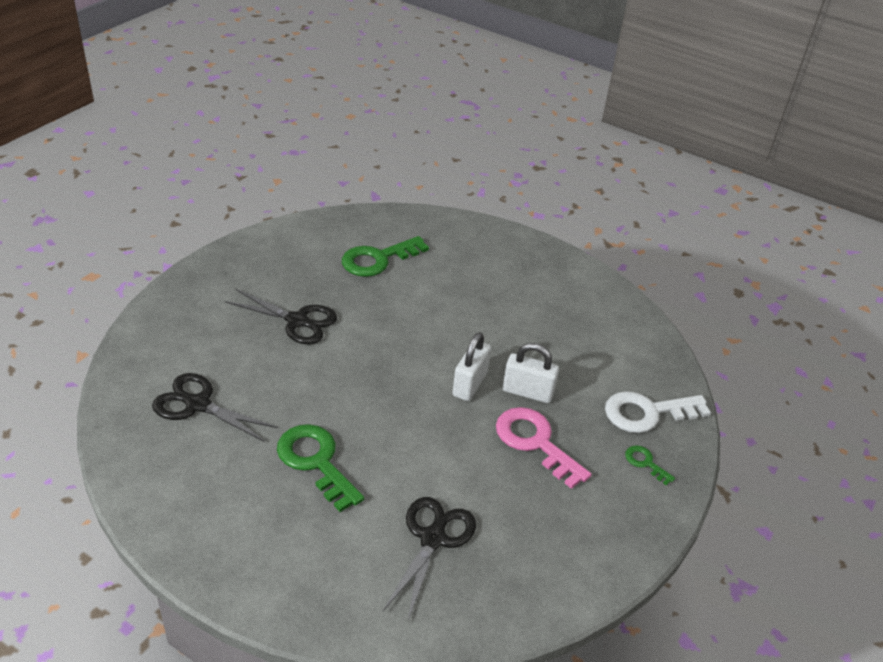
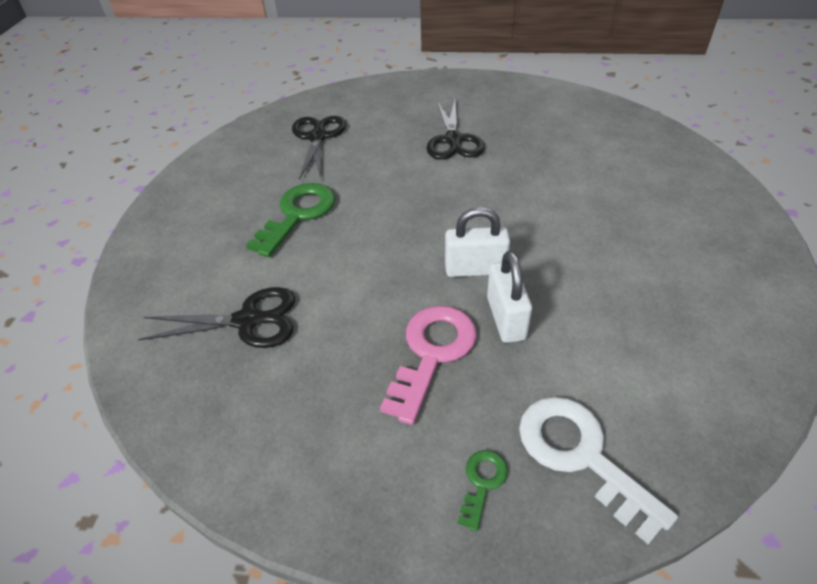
camera: 70 degrees right, 5 degrees up
(378, 259) = (585, 147): green key -> none

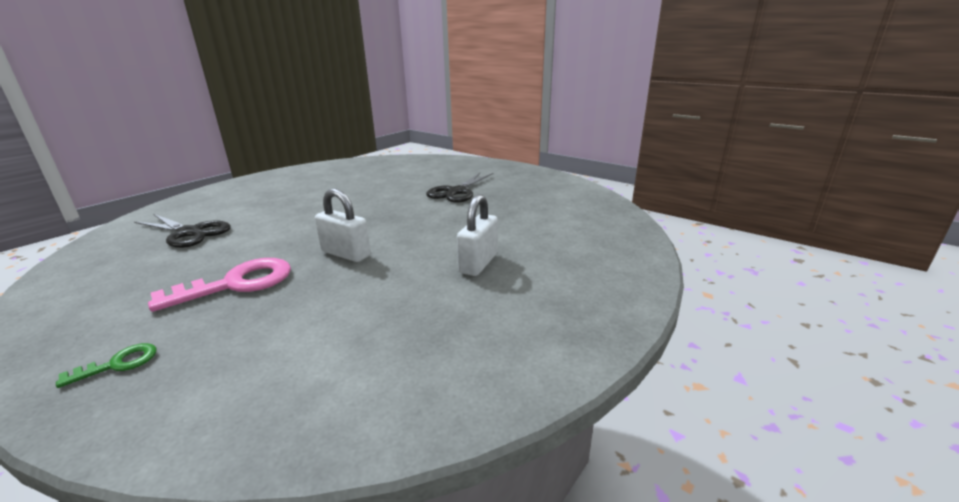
camera: 30 degrees right, 20 degrees down
(297, 215) = (304, 199): green key -> none
(318, 137) = (380, 172): black scissors -> none
(506, 318) = (313, 285): white padlock -> white padlock (478, 263)
(580, 455) = (197, 384): white key -> none

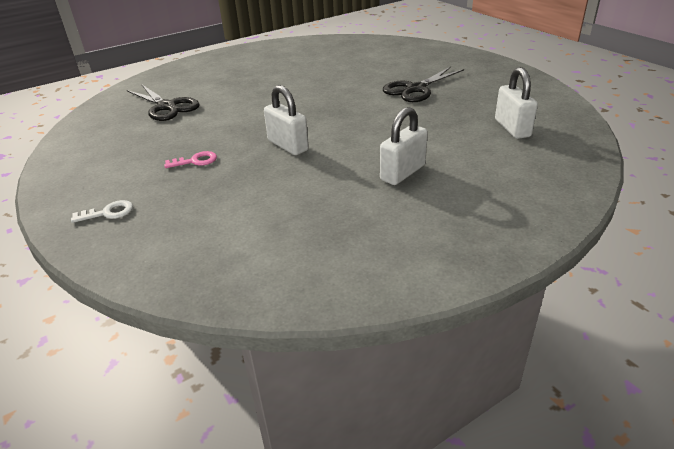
camera: 20 degrees right, 10 degrees up
(118, 364) = (108, 213): green key -> white key
(237, 284) = (195, 161): pink key -> pink key, size x0.49
(558, 213) = (512, 128): none -> white padlock

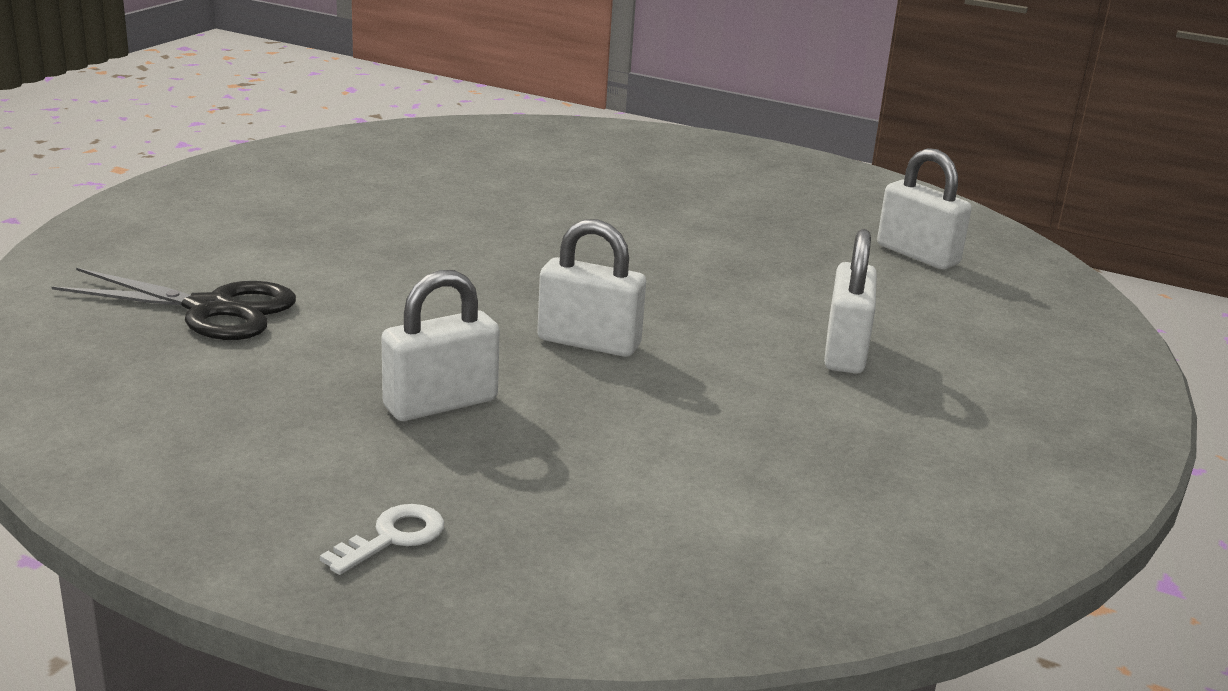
camera: 35 degrees left, 10 degrees down
(195, 161) = (440, 404): pink key -> white padlock
(416, 89) = (687, 210): black scissors -> none

